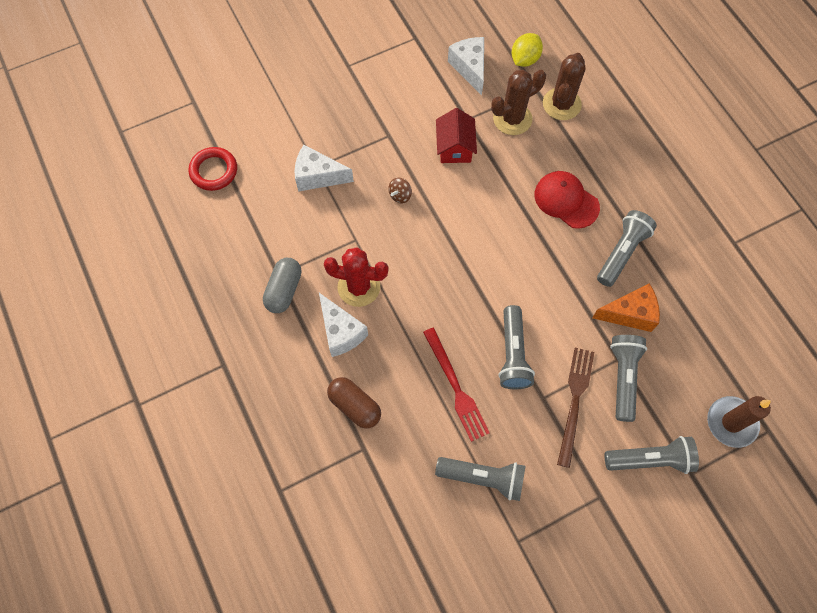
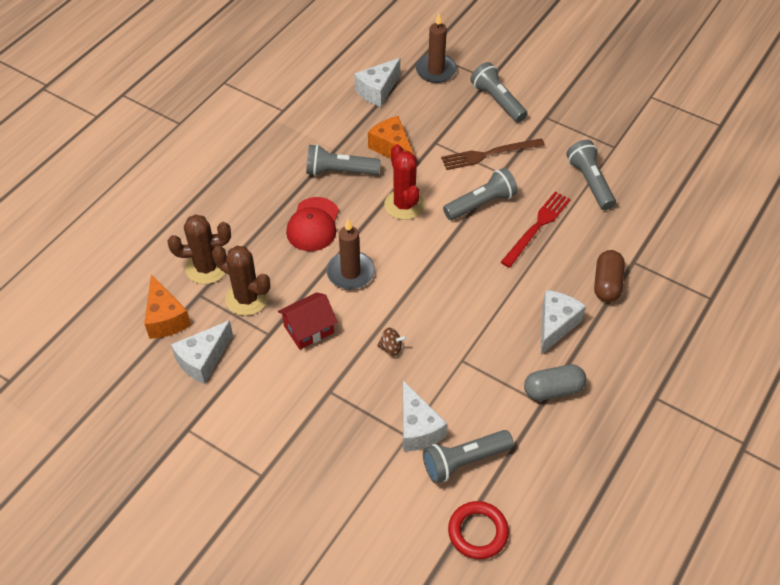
camera: 120 degrees left, 15 degrees down
(359, 287) = (505, 333): red cactus -> red cactus (404, 205)
(494, 203) = (350, 272): none -> brown candle
(524, 59) = (166, 318): yellow lemon -> orange cheese
(623, 378) = (448, 135): grey flashlight -> grey flashlight (464, 461)
(724, 345) = (377, 91): none -> white cheese

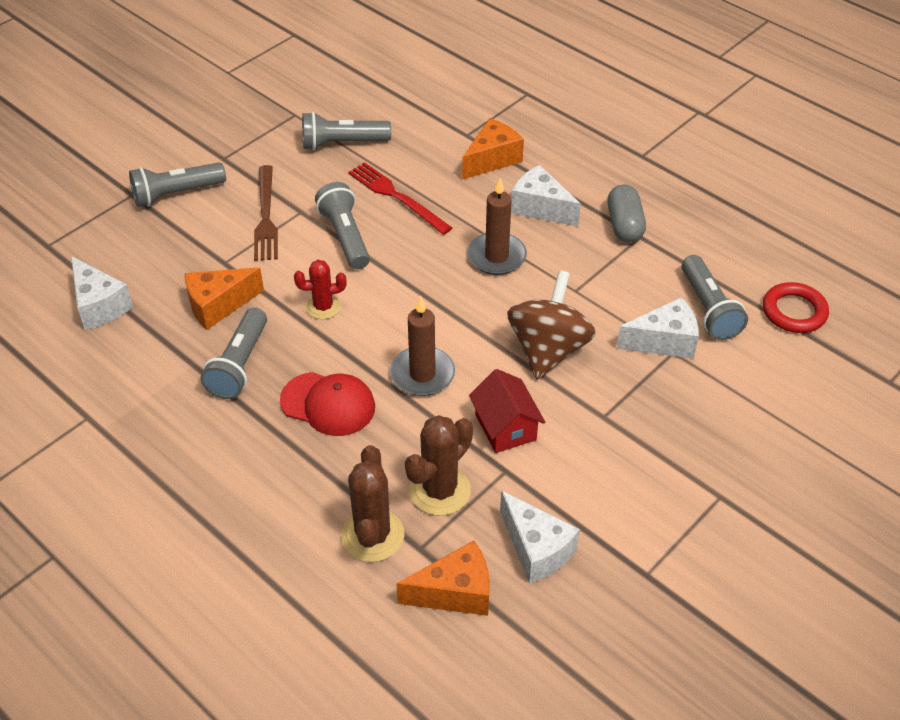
camera: 80 degrees left, 5 degrees down
(391, 348) = (548, 350): brown spinning top -> brown spinning top, size x2.48
(404, 205) = (323, 307): red cactus -> red cactus, size x0.64
(436, 70) = (89, 241): brown candle -> brown candle (496, 256)
(607, 284) = (492, 159): brown capsule -> orange cheese

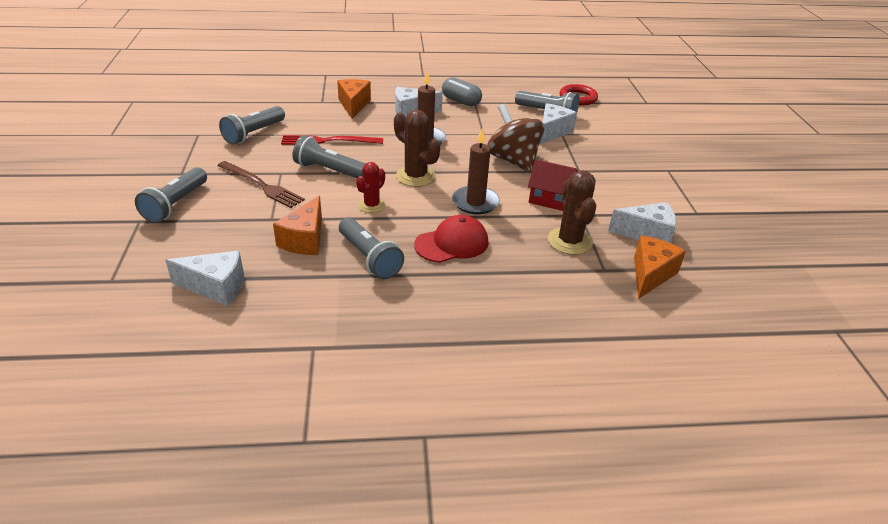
camera: 50 degrees left, 10 degrees down
(372, 535) = (576, 281): brown cactus -> brown cactus (415, 176)

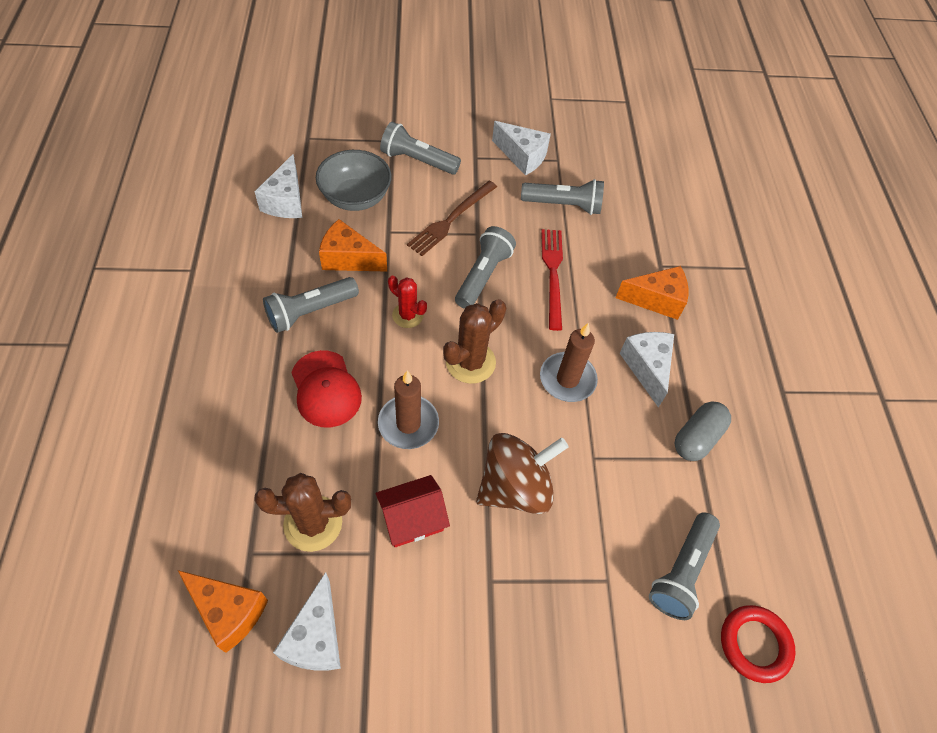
camera: 90 degrees right, 20 degrees up
(221, 240) = (356, 197): none -> grey bowl
(254, 134) = (564, 205): grey flashlight -> grey flashlight turned 150 degrees clockwise
(550, 199) = (412, 519): red house -> red house turned 45 degrees clockwise
(552, 132) = (610, 564): white cheese -> white cheese (522, 156)

